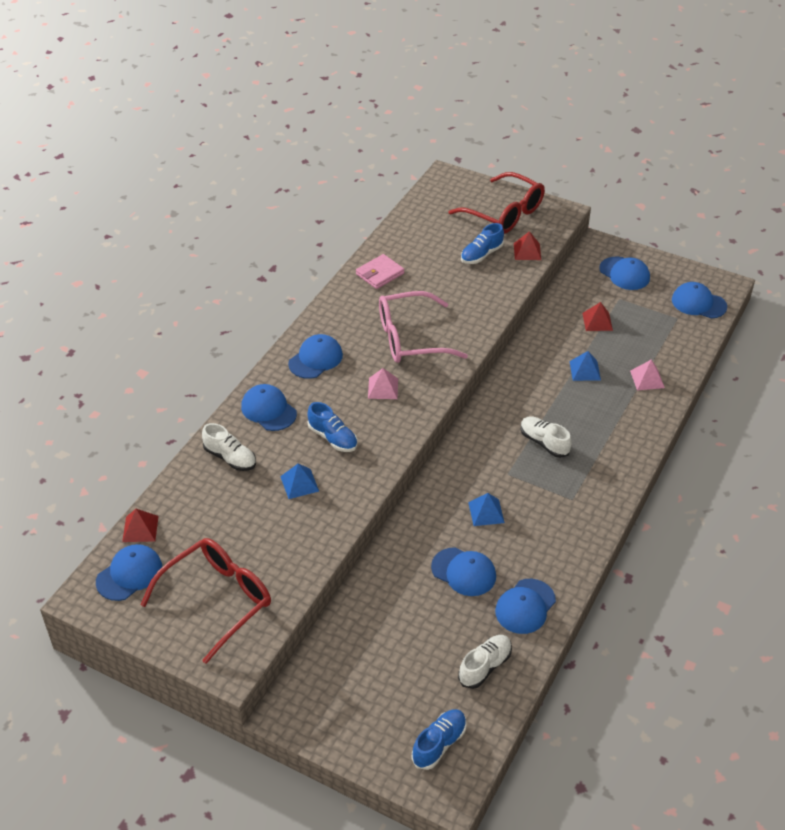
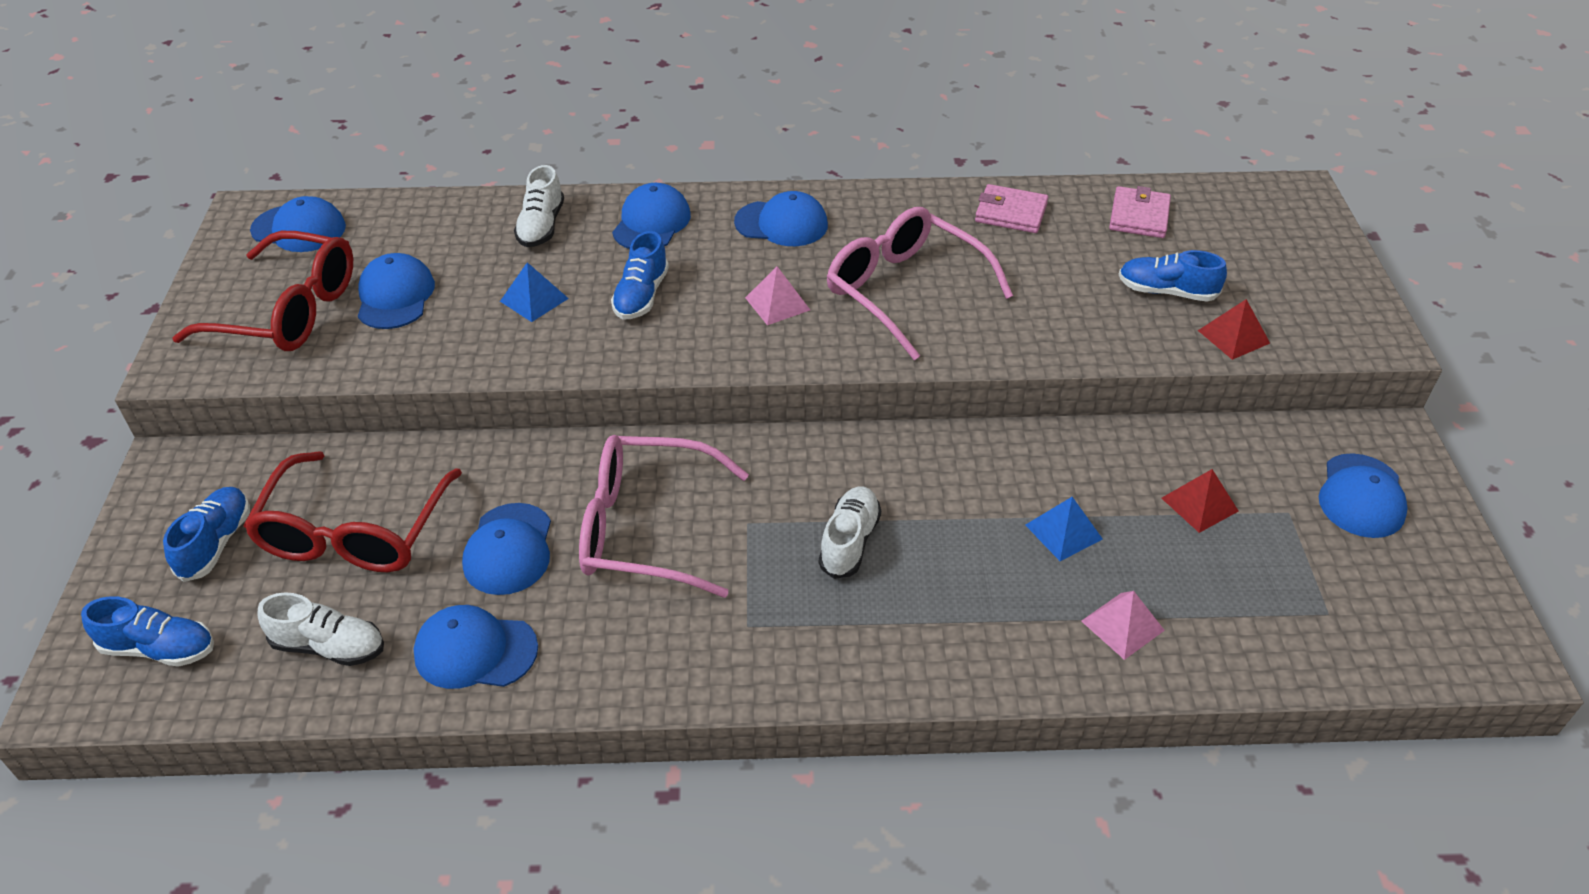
camera: 60 degrees right, 0 degrees up
(140, 528) = (377, 207): red pyramid -> none
(372, 701) = (216, 543): none -> blue shoe
(420, 234) = (1139, 216): none -> pink wallet
(486, 512) = (647, 528): blue pyramid -> pink glasses
(504, 213) = (1293, 279): red glasses -> red glasses (355, 531)
(698, 303) = (1405, 632): blue cap -> blue cap (395, 296)

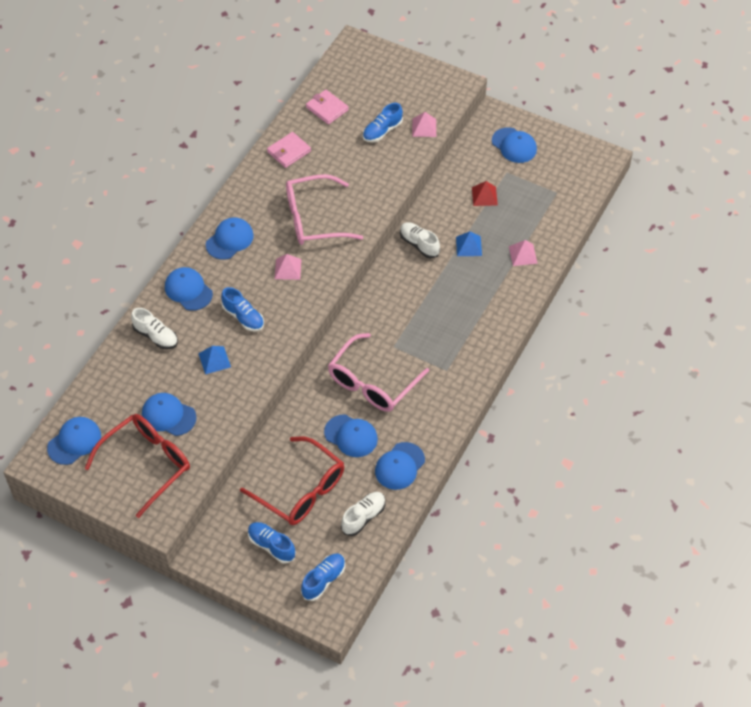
camera: 60 degrees left, 10 degrees up
(849, 542) = (427, 317): white shoe -> white shoe (419, 244)
(1233, 336) = (424, 127): red pyramid -> pink pyramid

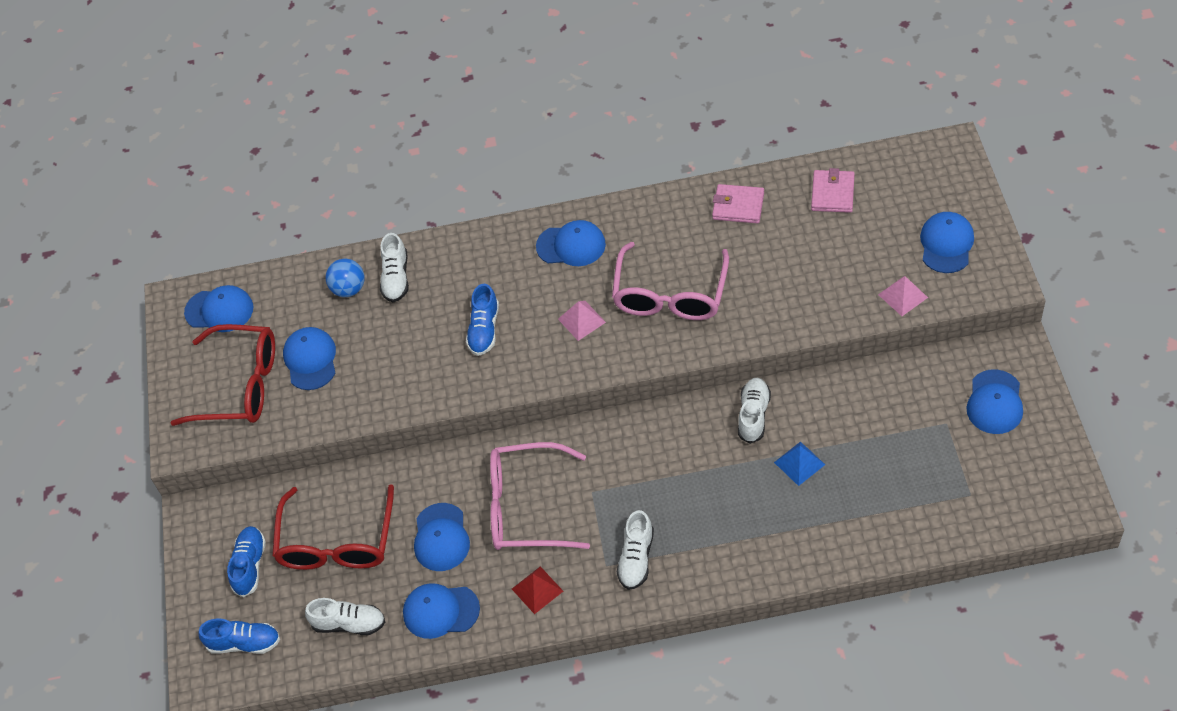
camera: 60 degrees right, 0 degrees up
(136, 364) = (349, 289): none -> blue ball
(188, 290) = (475, 260): blue cap -> blue cap (946, 244)
(214, 360) = (409, 346): blue pyramid -> none
(314, 219) = (670, 294): pink glasses -> pink glasses turned 120 degrees counterclockwise
(382, 131) = (855, 263): blue shoe -> none
(456, 354) = (636, 558): none -> white shoe
(484, 196) = (887, 427): red pyramid -> red pyramid (537, 590)
(523, 254) = (841, 525): pink pyramid -> none

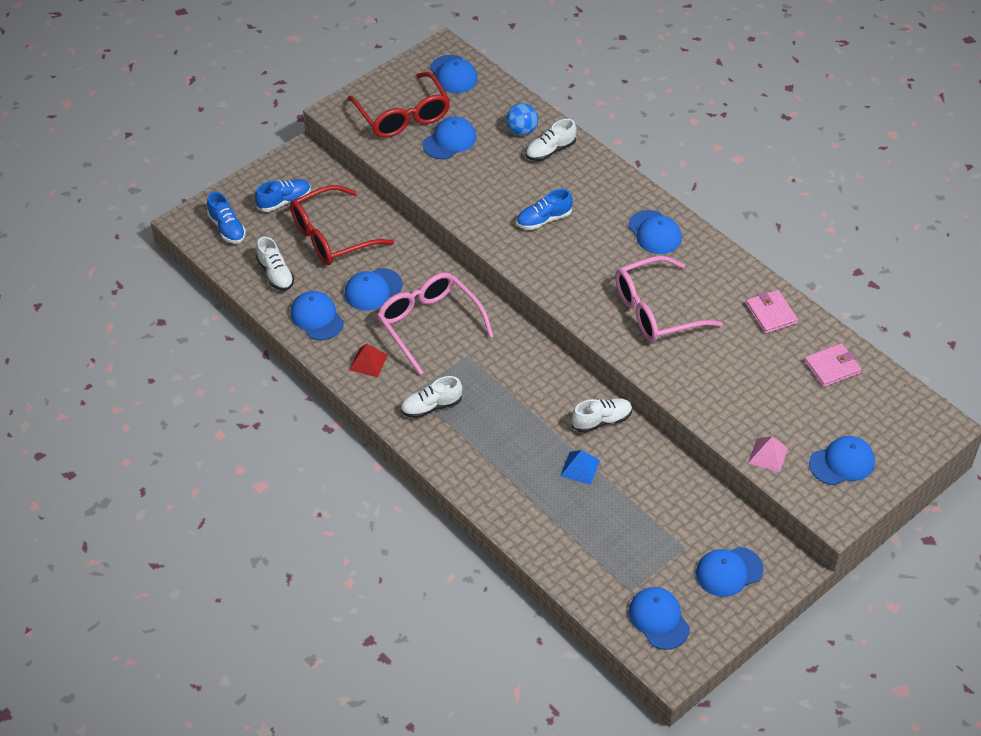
camera: 50 degrees right, 5 degrees down
(581, 320) = (593, 270): pink pyramid -> none
(1017, 488) = (659, 619): none -> blue cap

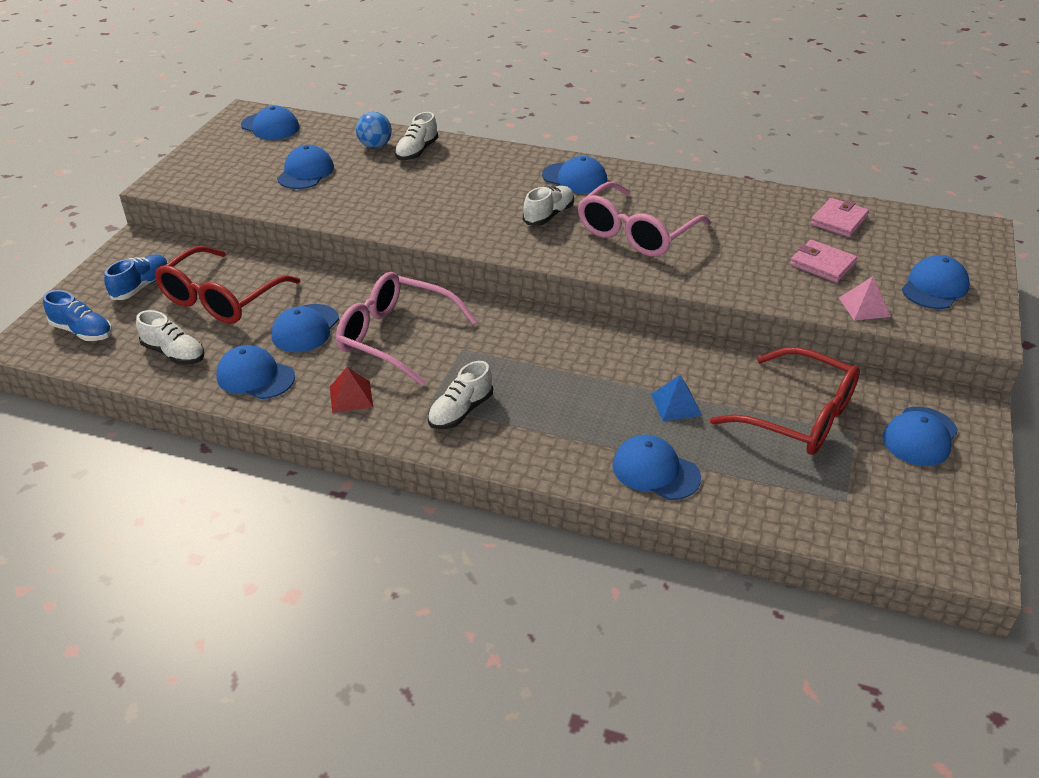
camera: 30 degrees left, 10 degrees down
(402, 115) = (239, 168): red glasses -> red glasses (797, 416)
(544, 220) = (457, 201): blue shoe -> none
(601, 421) = (656, 354): white shoe -> white shoe (548, 215)
(659, 619) = (905, 516): blue cap -> blue cap (655, 471)
(771, 314) = (742, 201): pink wallet -> pink wallet (822, 264)

